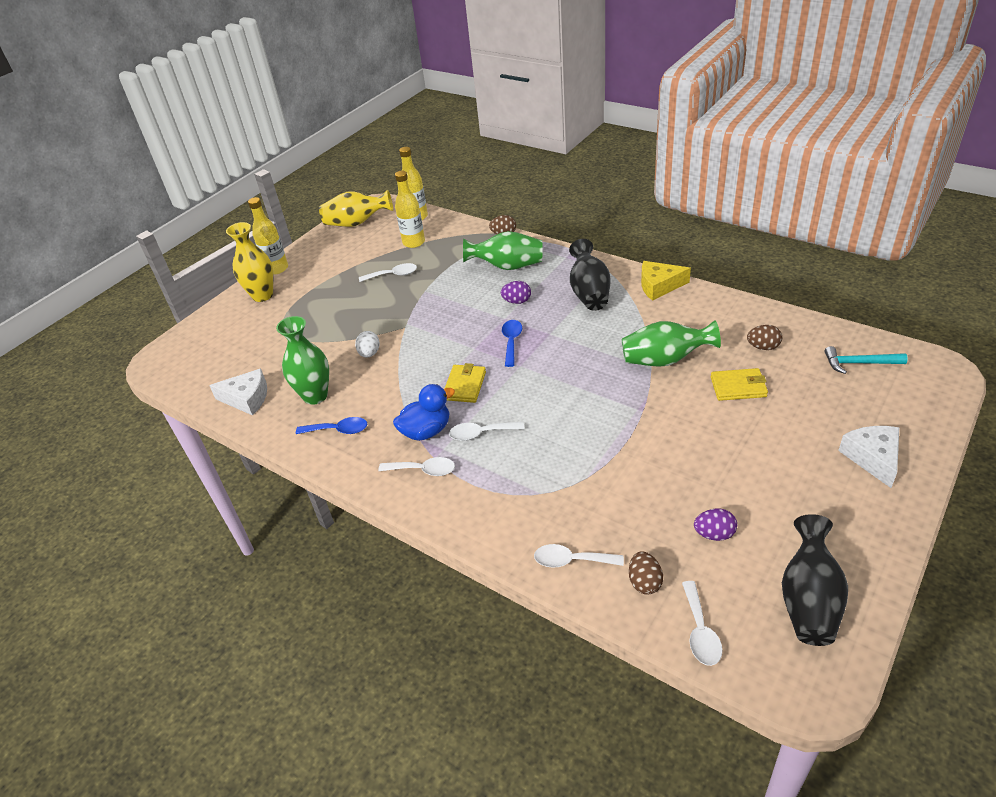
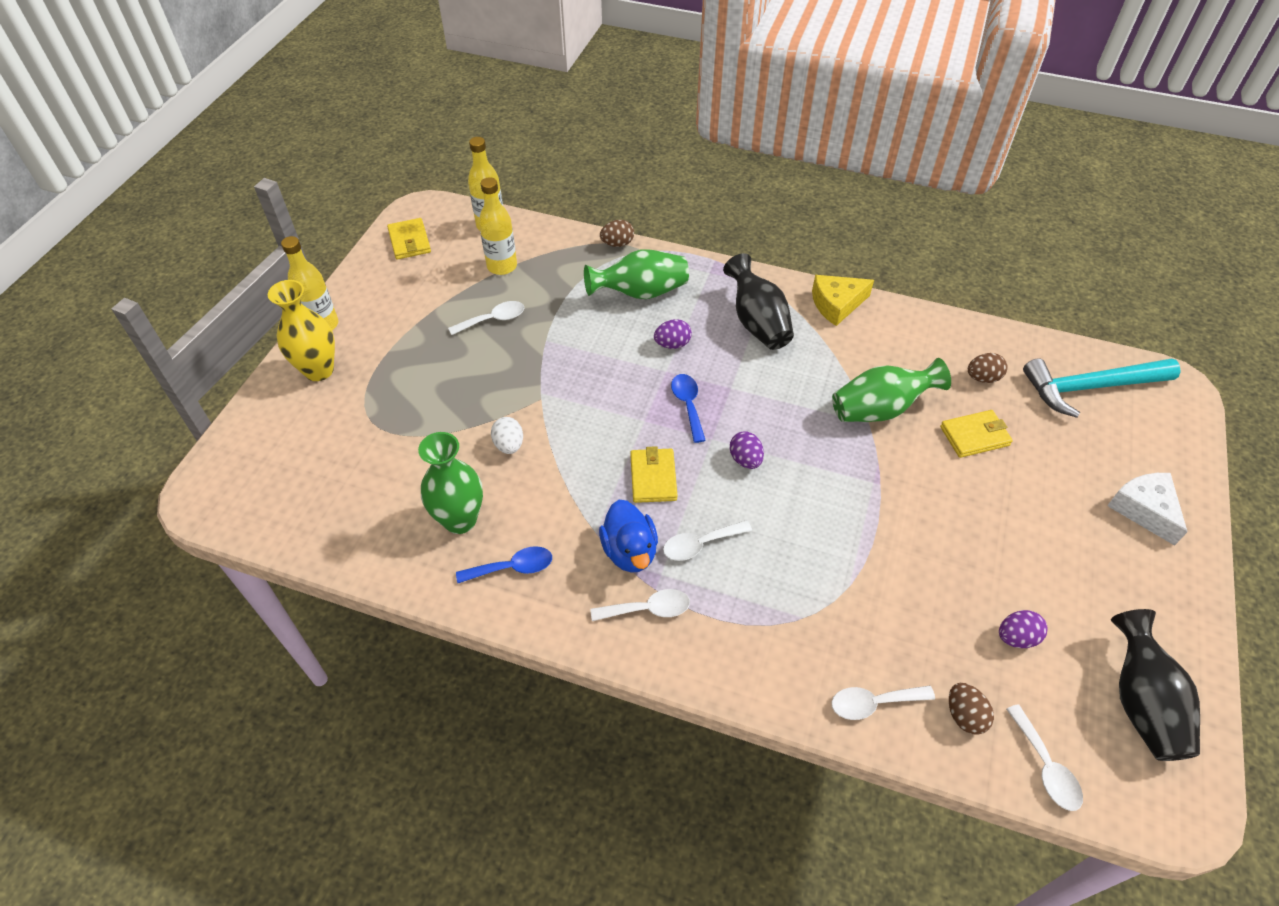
camera: 20 degrees left, 10 degrees up
(247, 398) = (364, 537): white cheese -> none
(356, 223) = (409, 241): yellow vase -> yellow wallet
(426, 431) = (630, 551): blue duck -> blue duck turned 120 degrees clockwise
(540, 382) = (745, 460): none -> purple egg
(859, 363) = (1090, 387): turquoise hammer -> turquoise hammer, size x1.74

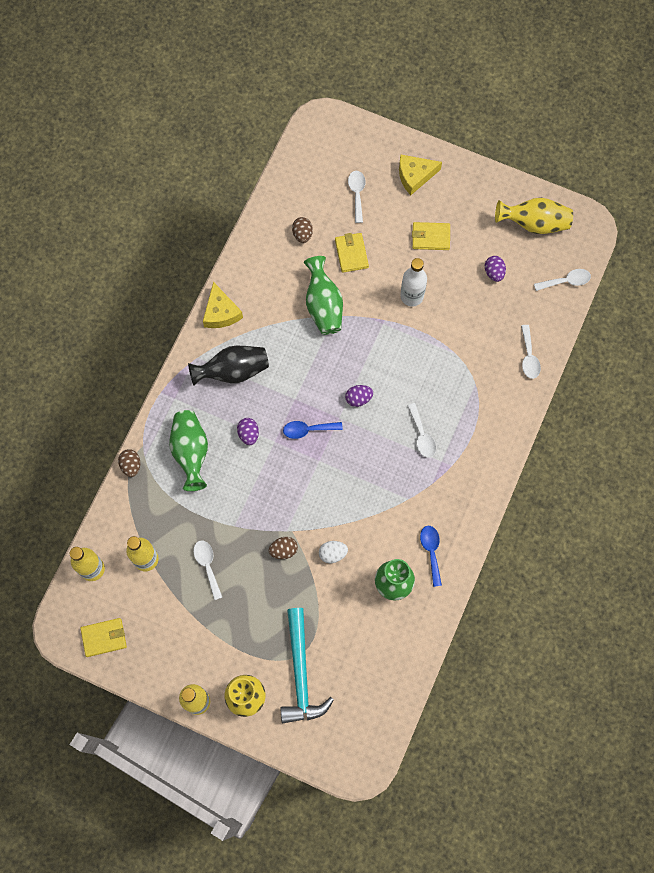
camera: 85 degrees left, 20 degrees up
(630, 551) = (424, 478): blue duck -> none
(648, 609) = (465, 471): white spoon -> white spoon (357, 194)
(653, 478) = (368, 459): yellow wallet -> yellow wallet (430, 237)
(931, 517) = (411, 296): none -> white bottle
(964, 715) = (537, 312): brown egg -> brown egg (283, 550)
(1090, 387) = (317, 171): turquoise hammer -> turquoise hammer (301, 673)
(1141, 702) = (534, 223): black vase -> yellow vase
(1144, 509) = (415, 176): white cheese -> yellow cheese

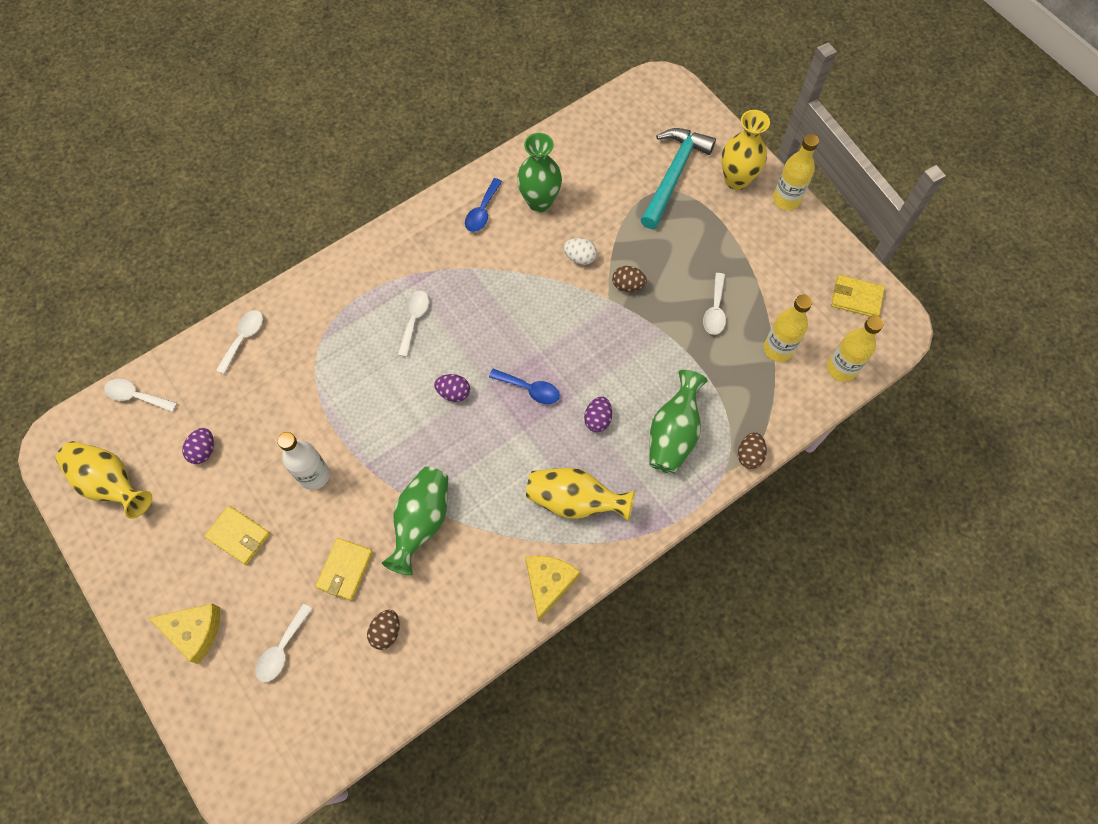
camera: 150 degrees left, 5 degrees down
(233, 371) = (575, 501): black vase -> yellow vase

